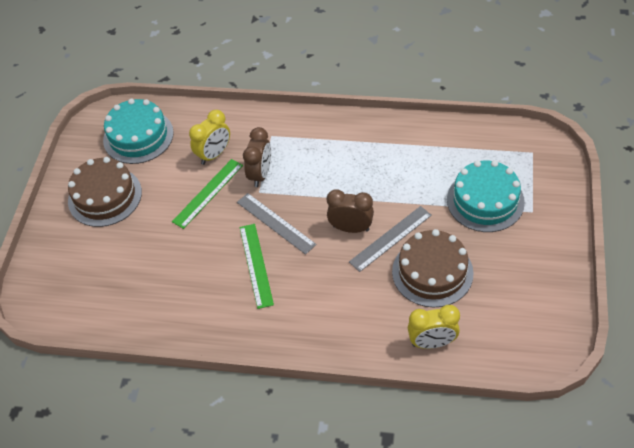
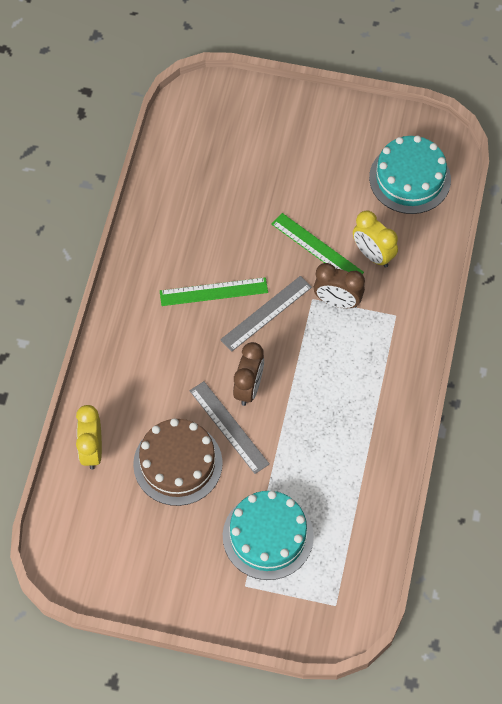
camera: 90 degrees right, 10 degrees up
(105, 196) = (325, 149): brown cake -> none

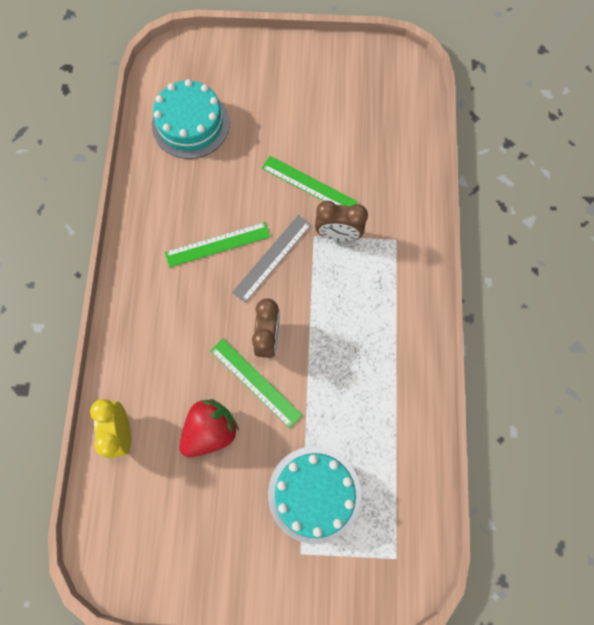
camera: 10 degrees left, 10 degrees up
(178, 463) = (210, 430): brown cake -> red strawberry
(228, 427) = (255, 382): grey ruler -> green ruler
(373, 255) = (363, 183): yellow clock -> none
(410, 178) = (383, 104): turquoise cake -> turquoise cake (190, 124)

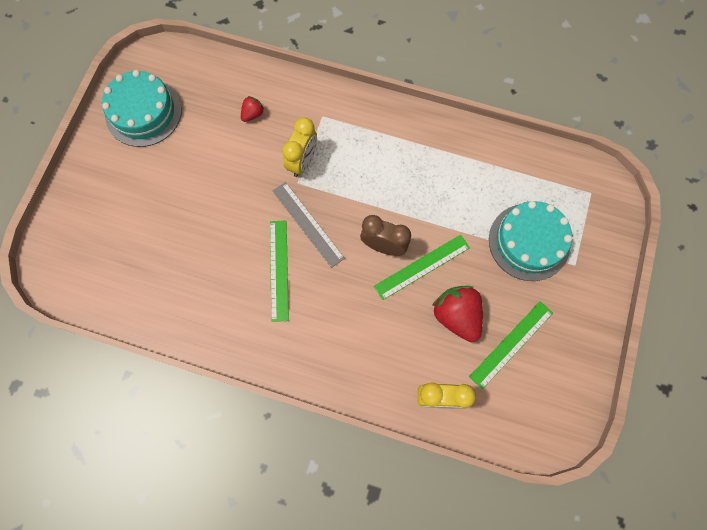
camera: 75 degrees left, 0 degrees up
(190, 124) = (138, 267): turquoise cake -> turquoise cake (143, 112)
(309, 185) = (245, 173): green ruler -> green ruler (511, 344)
(338, 235) = (302, 162): brown clock -> yellow clock
(376, 173) = (253, 114): none -> red strawberry

